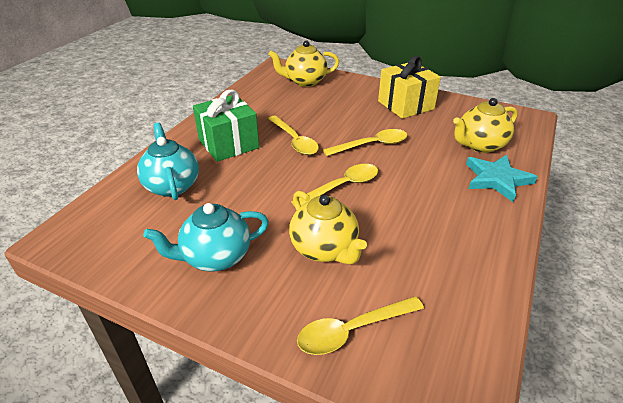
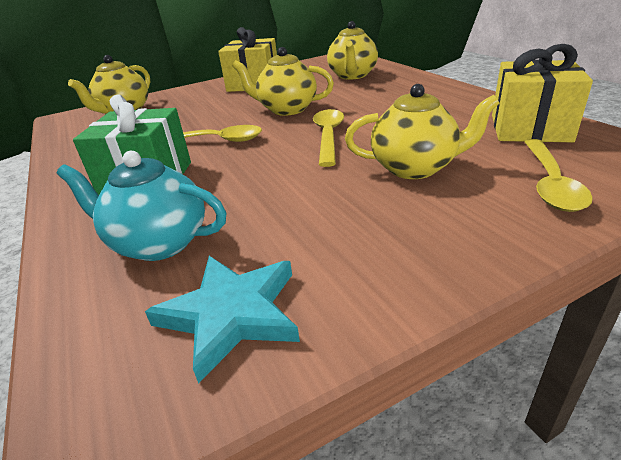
camera: 50 degrees left, 5 degrees down
(215, 257) = (357, 241): turquoise teapot -> none
(372, 145) = (286, 109): yellow spoon -> yellow teapot
(456, 294) = (529, 128): none -> yellow gift
(496, 179) = (402, 81): turquoise star -> turquoise star (231, 314)

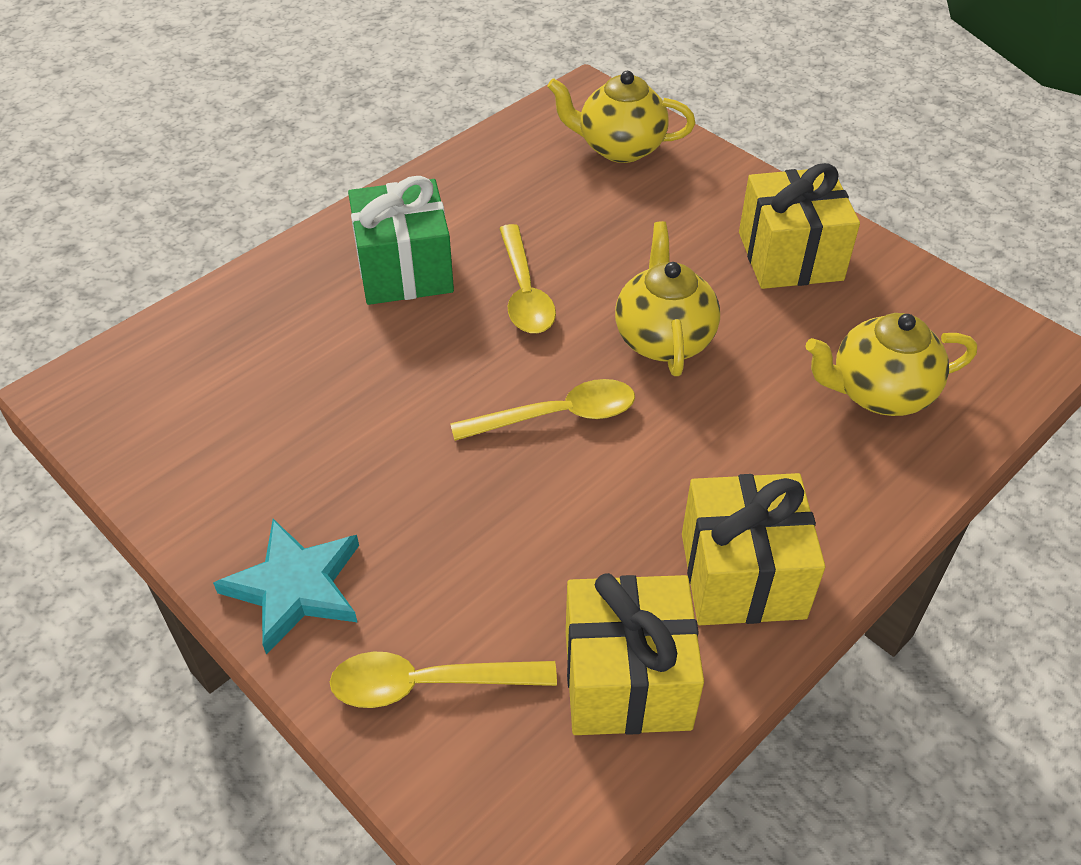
camera: 70 degrees right, 15 degrees up
(159, 243) = (274, 336): turquoise teapot -> none
(231, 314) = (175, 425): turquoise star -> turquoise star (295, 587)
(415, 168) = (461, 531): yellow teapot -> none
(457, 102) = (742, 575): none -> yellow gift

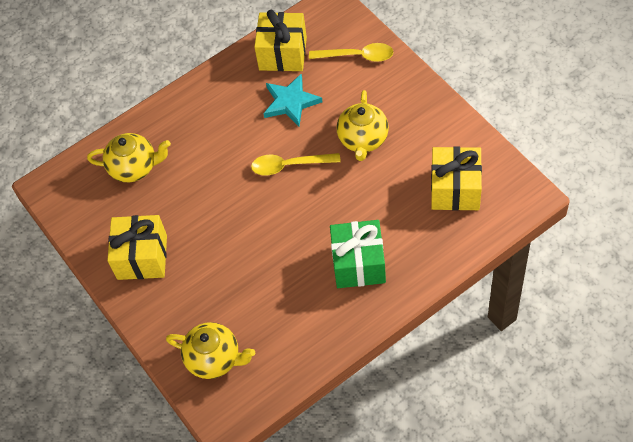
camera: 165 degrees left, 10 degrees up
(295, 587) = (409, 94): turquoise star -> turquoise star (291, 102)
(524, 292) = (293, 242): yellow spoon -> none
(663, 338) = (227, 206): yellow teapot -> yellow teapot (363, 140)
(742, 575) = (227, 88): yellow gift -> yellow gift (455, 189)

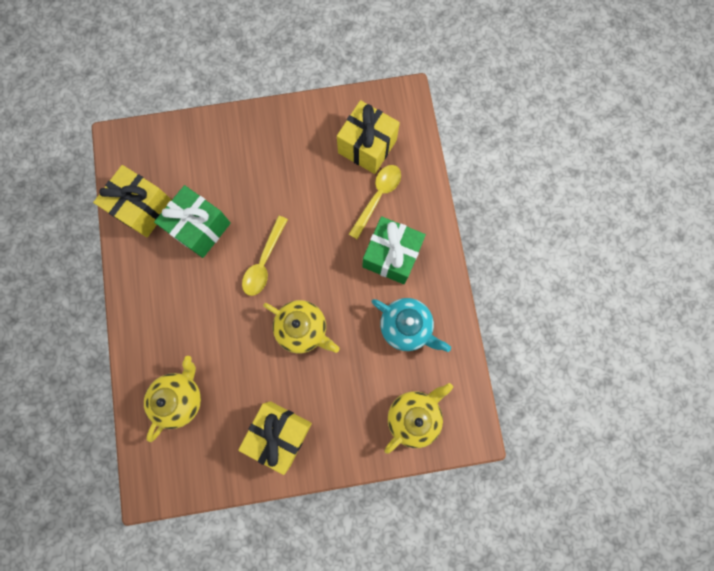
camera: 70 degrees left, 20 degrees up
(291, 102) = (200, 228): turquoise star -> green gift
(296, 311) = (406, 327): none -> turquoise teapot
(357, 56) = (188, 149): yellow spoon -> yellow spoon (377, 197)
(363, 140) = (276, 190): yellow teapot -> yellow teapot (303, 329)

